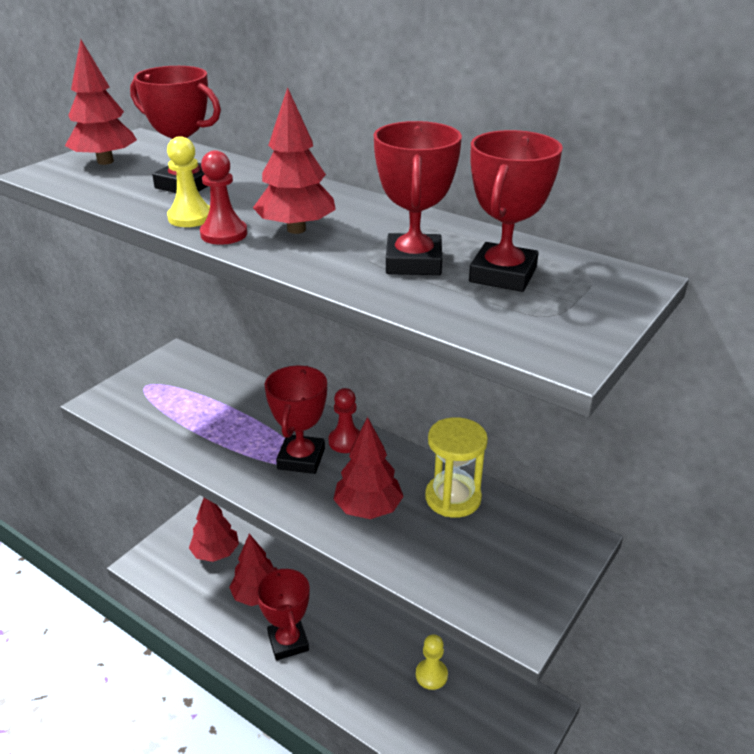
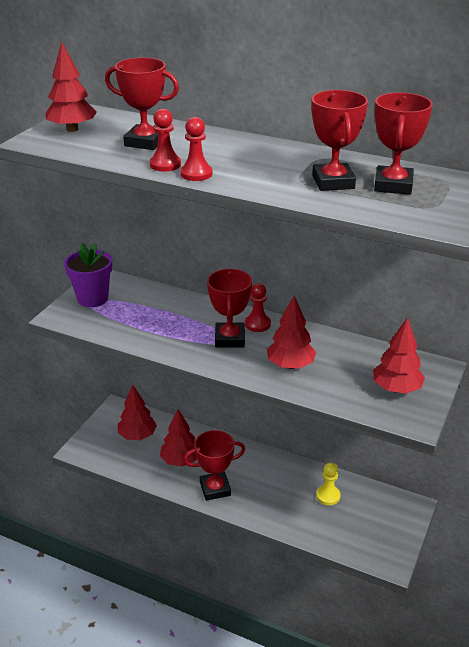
camera: 10 degrees left, 0 degrees up
(152, 382) = (92, 298): none -> purple flower pot
(190, 217) = (165, 164): yellow pawn -> red pawn
(288, 642) = (215, 489): red trophy -> red trophy turned 75 degrees counterclockwise
(296, 229) = (243, 167): red tree -> red tree (396, 389)
(453, 498) = (346, 352): yellow hourglass -> none

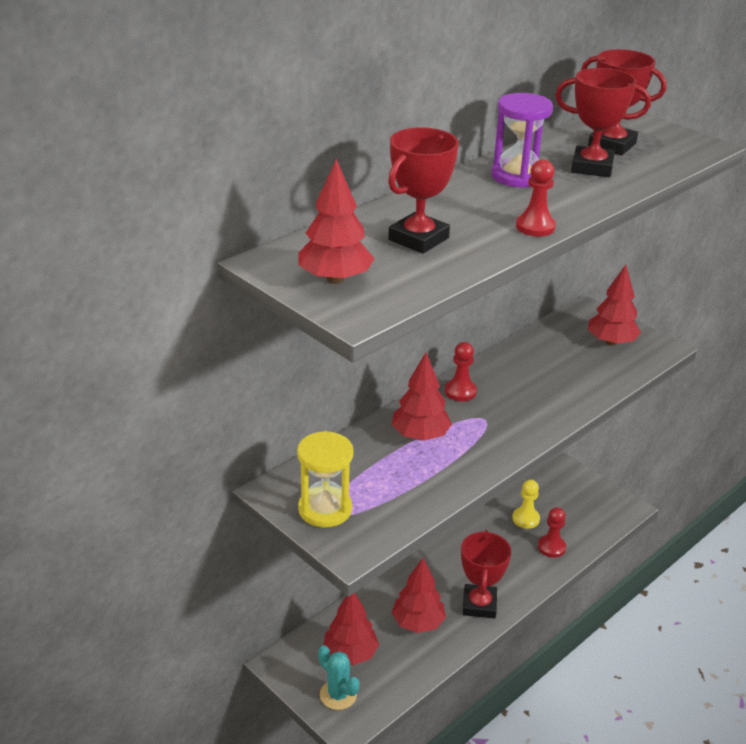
camera: 70 degrees left, 0 degrees up
(92, 298) = (325, 509): purple flower pot -> yellow hourglass
(101, 439) = (338, 695): none -> turquoise cactus
(165, 164) = (498, 239): red pawn -> red pawn (551, 547)
(229, 339) = (479, 418): red trophy -> none
(282, 158) = (517, 176): none -> purple hourglass
(290, 365) = (548, 391): red tree -> red tree (420, 436)

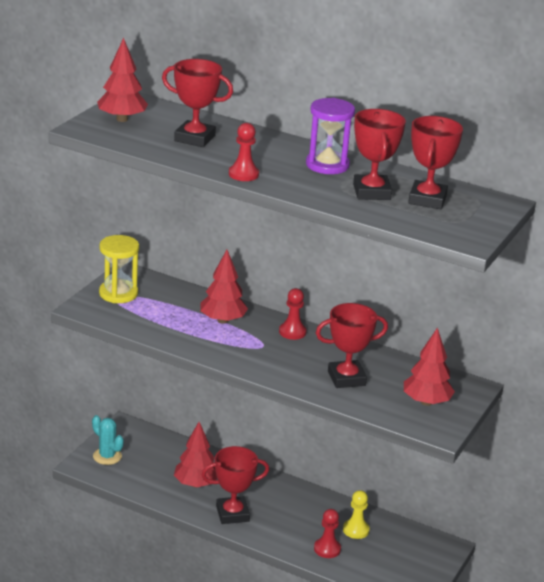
camera: 70 degrees right, 5 degrees down
(338, 695) = (107, 456): turquoise cactus -> turquoise cactus turned 75 degrees counterclockwise
(350, 654) = (148, 456): red tree -> none
(561, 378) = (346, 378): none -> red trophy

